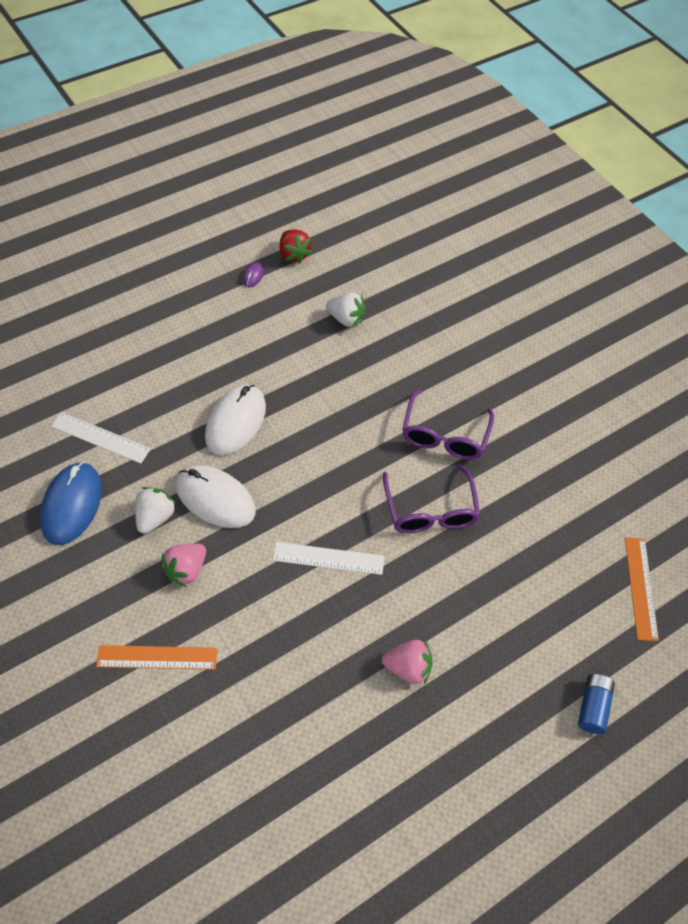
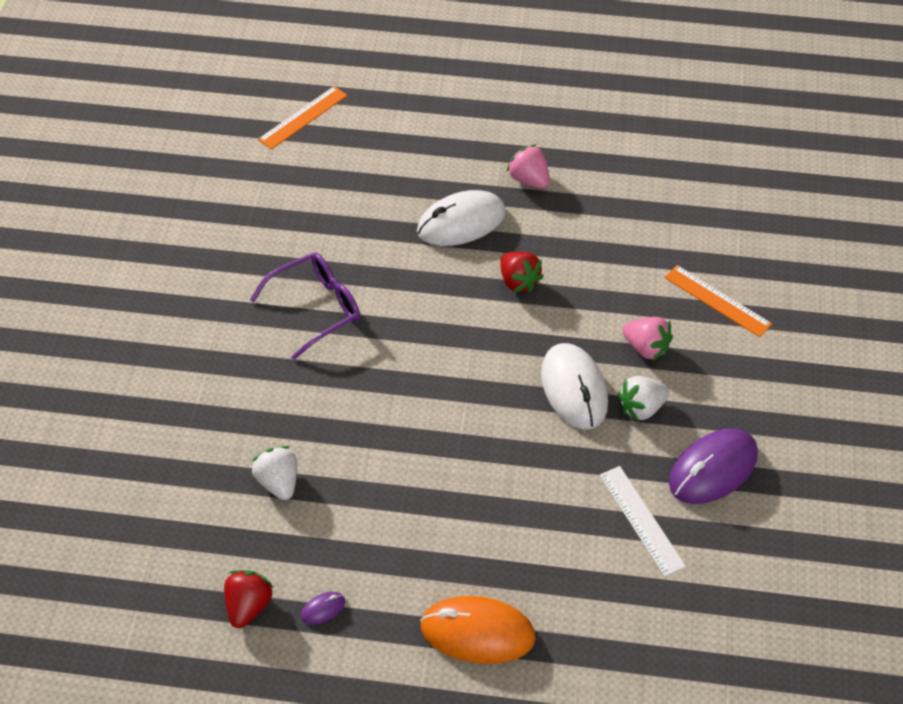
camera: 135 degrees left, 5 degrees down
(71, 505) = (713, 469): blue mouse -> purple mouse
(155, 315) = (477, 632): none -> orange mouse
(186, 569) = (646, 348): pink strawberry -> pink strawberry turned 45 degrees clockwise
(235, 422) = (494, 447): white mouse -> white mouse (461, 222)
(328, 558) = (518, 281): white ruler -> red strawberry
(430, 511) = (398, 261): purple glasses -> none
(592, 707) = (425, 86): blue battery -> none

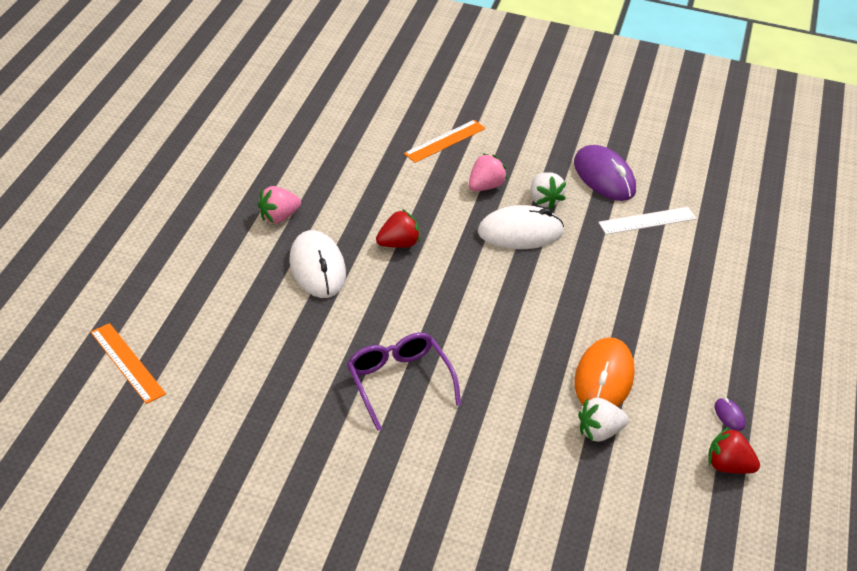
camera: 85 degrees left, 10 degrees down
(477, 632) = (746, 325): orange mouse -> orange mouse (604, 378)

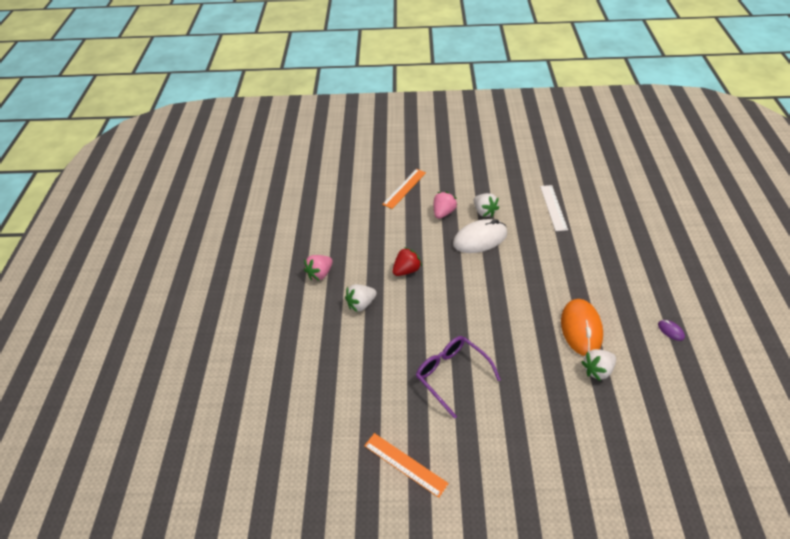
camera: 10 degrees left, 5 degrees up
(127, 362) = (259, 420): orange ruler -> orange ruler (405, 464)
(317, 268) = (361, 304): white mouse -> white strawberry
(604, 177) = (513, 185): purple mouse -> none
(647, 221) = (553, 207): white ruler -> white ruler turned 60 degrees counterclockwise
(728, 466) = (689, 369): red strawberry -> none

